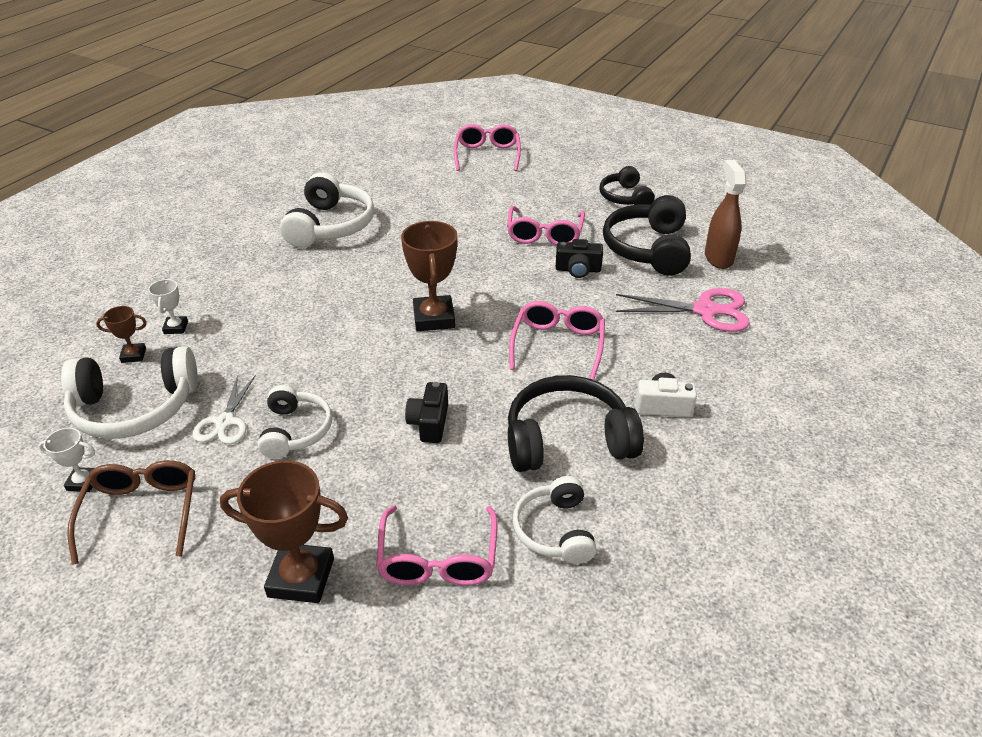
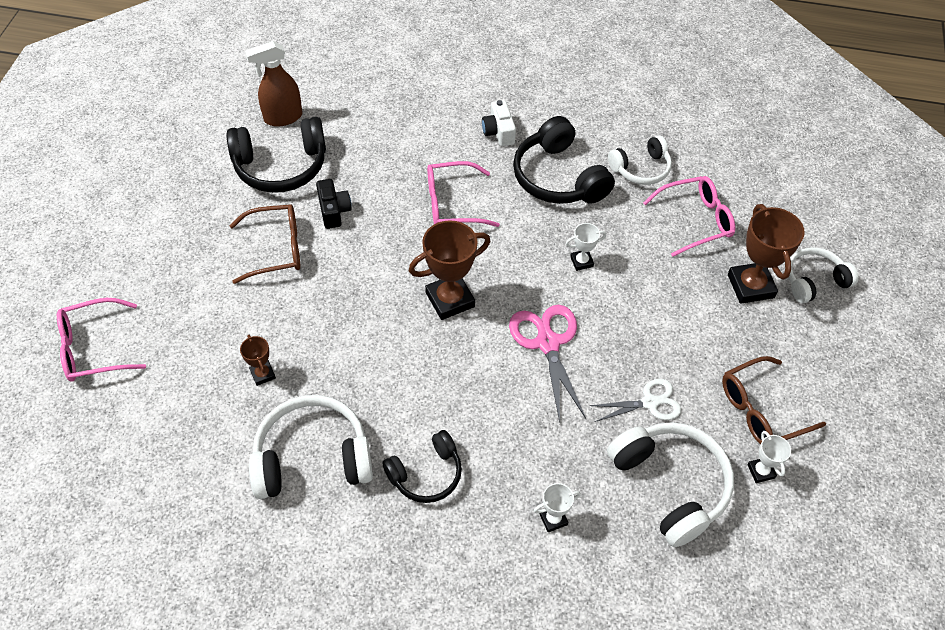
camera: 110 degrees left, 15 degrees up
(133, 355) = (609, 533): brown trophy -> brown trophy (263, 374)
(295, 431) = (633, 347): white headphones -> white headphones (814, 281)
(429, 423) = (581, 261): black camera -> white trophy
(544, 234) = (276, 249): pink glasses -> brown glasses
(625, 197) = (181, 197): black headphones -> black headphones (426, 474)
(705, 310) = (369, 120): pink scissors -> pink scissors (547, 343)

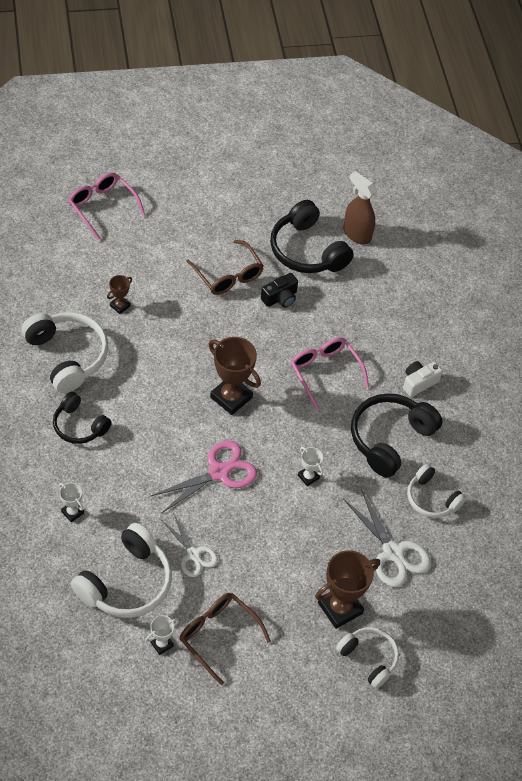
camera: 65 degrees right, 0 degrees up
(695, 220) = (393, 552): pink glasses -> white scissors

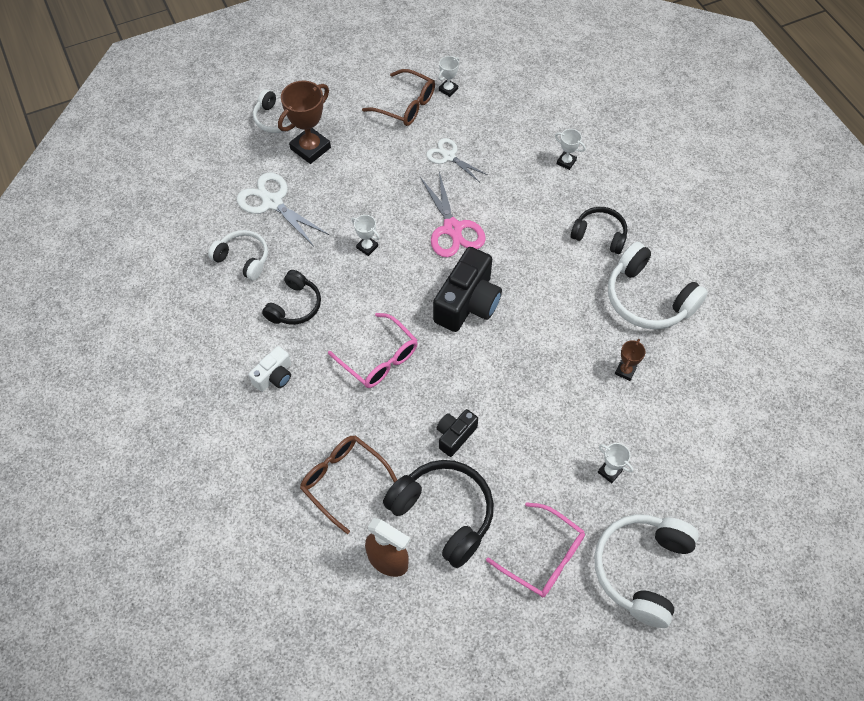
camera: 170 degrees right, 5 degrees up
(102, 207) = (712, 497): pink glasses -> pink glasses (543, 557)
(126, 583) = (495, 123): white headphones -> white headphones (641, 569)
(170, 242) = (609, 471): none -> white trophy
(219, 472) = (452, 228): pink scissors -> pink scissors turned 60 degrees counterclockwise
(228, 275) = (525, 447): brown glasses -> brown glasses (343, 481)
(231, 397) = (467, 303): brown trophy -> black camera
(390, 438) = (295, 306): black headphones -> black headphones, size x0.62

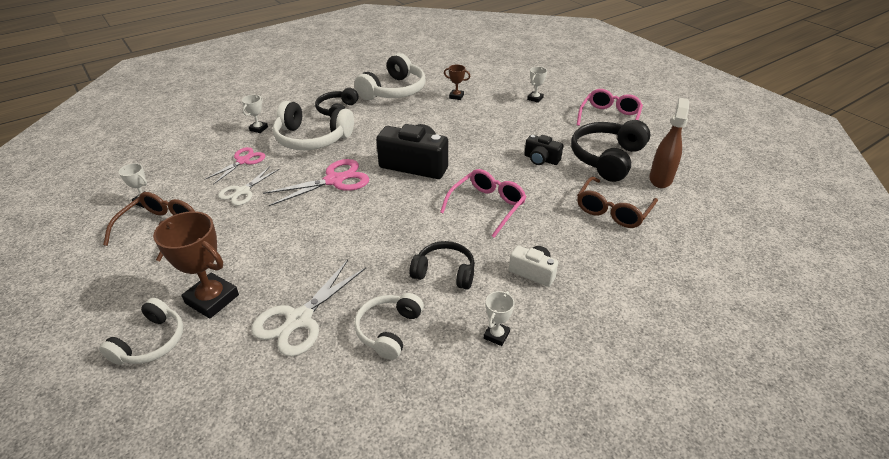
camera: 100 degrees left, 20 degrees down
(367, 247) = (361, 231): white trophy -> white trophy (496, 335)
(502, 153) = (243, 161): none -> pink scissors
(641, 569) = (593, 86): white headphones -> white headphones (312, 138)

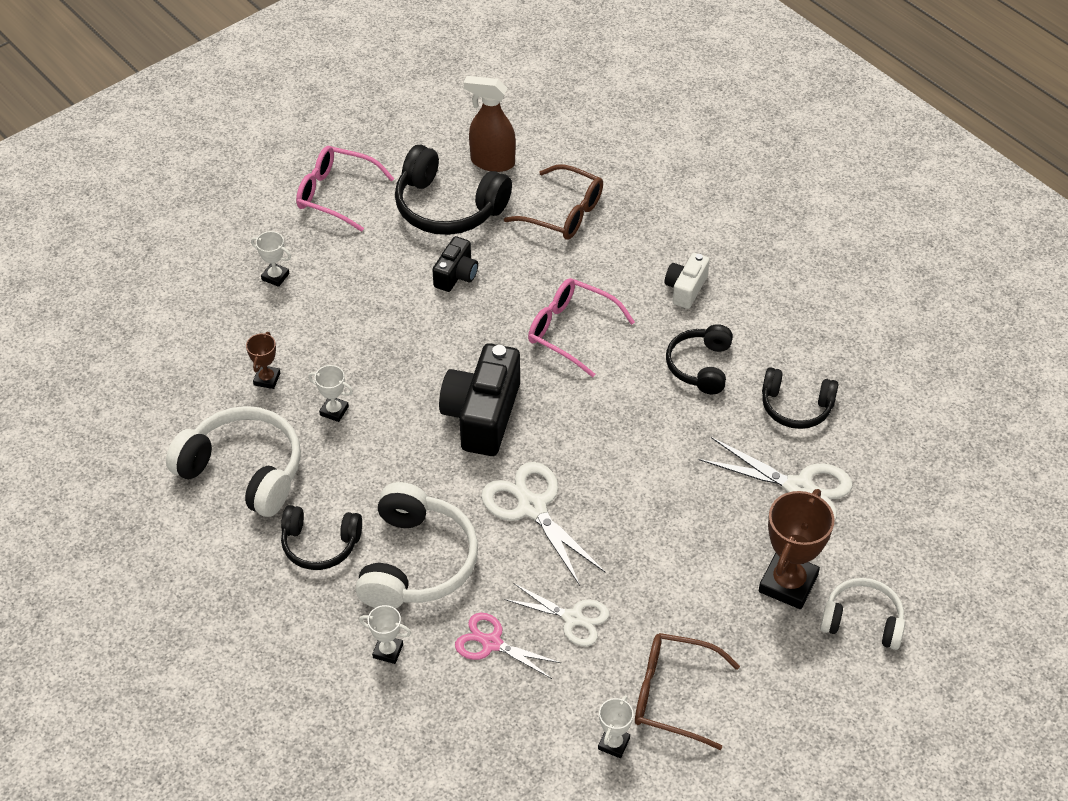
camera: 95 degrees left, 10 degrees up
(334, 180) = (532, 508): pink scissors -> white scissors
(389, 330) = (796, 407): white headphones -> black headphones
(496, 335) = (782, 319): white trophy -> white trophy (334, 411)

